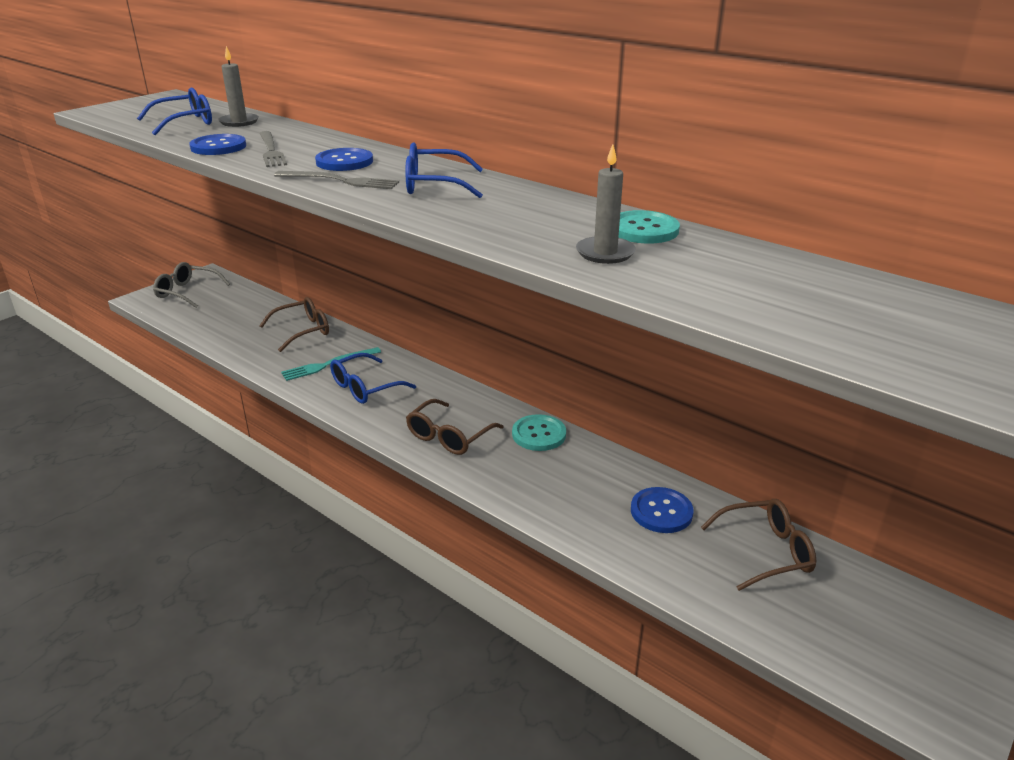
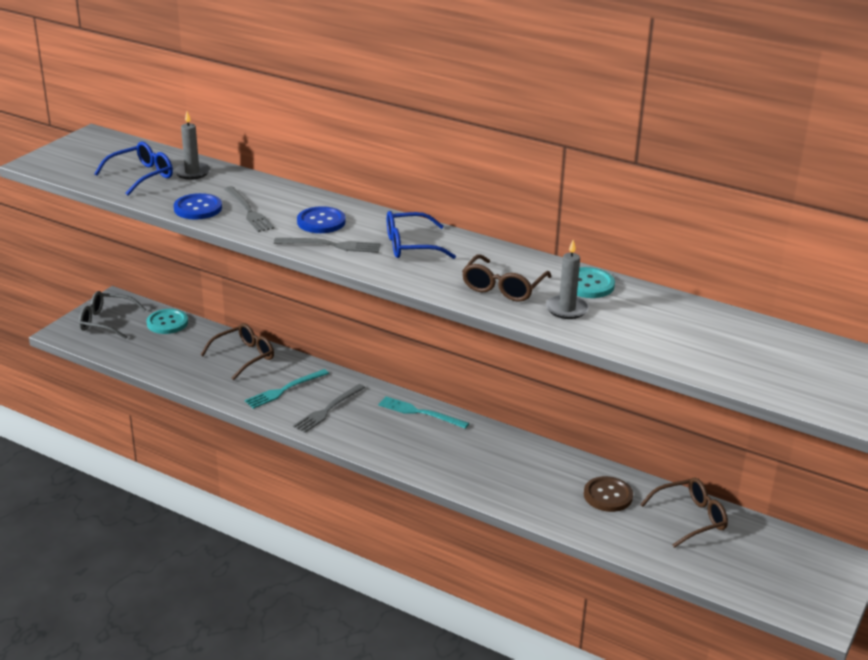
camera: 10 degrees left, 0 degrees up
(365, 387) = (328, 409): blue glasses -> grey fork
(449, 436) = (419, 448): brown glasses -> brown glasses (503, 288)
(463, 398) = (420, 413): none -> turquoise fork
(539, 434) = (495, 440): turquoise button -> turquoise button (167, 323)
(661, 512) = (608, 495): blue button -> brown button

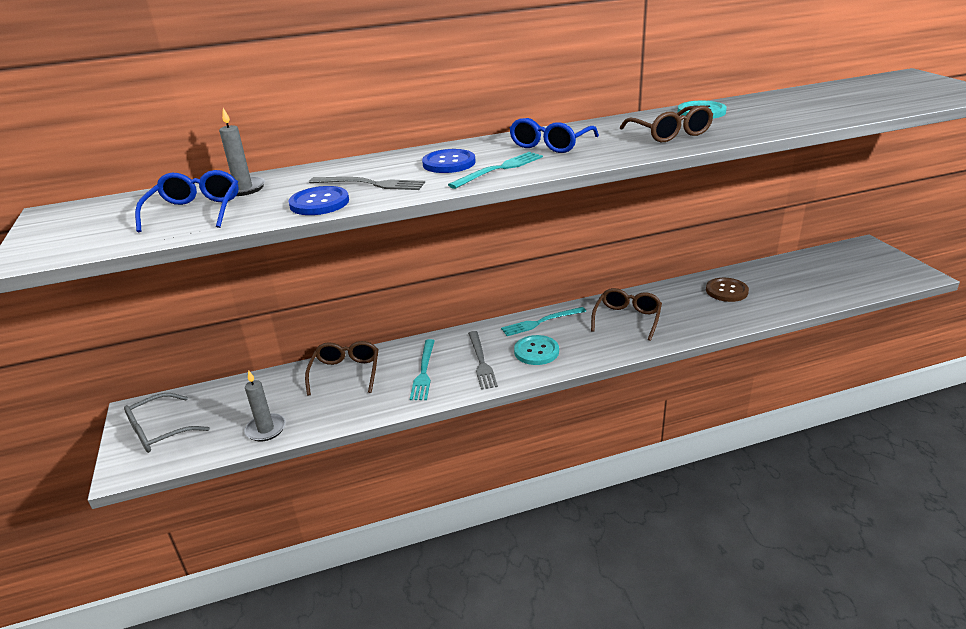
camera: 45 degrees left, 0 degrees up
(167, 323) = (226, 394): turquoise button -> turquoise button (536, 351)
(331, 245) = (499, 169): grey fork -> turquoise fork
(566, 309) = (732, 125): grey candle -> grey candle (266, 429)
(691, 518) = (779, 273): brown glasses -> brown glasses (627, 319)

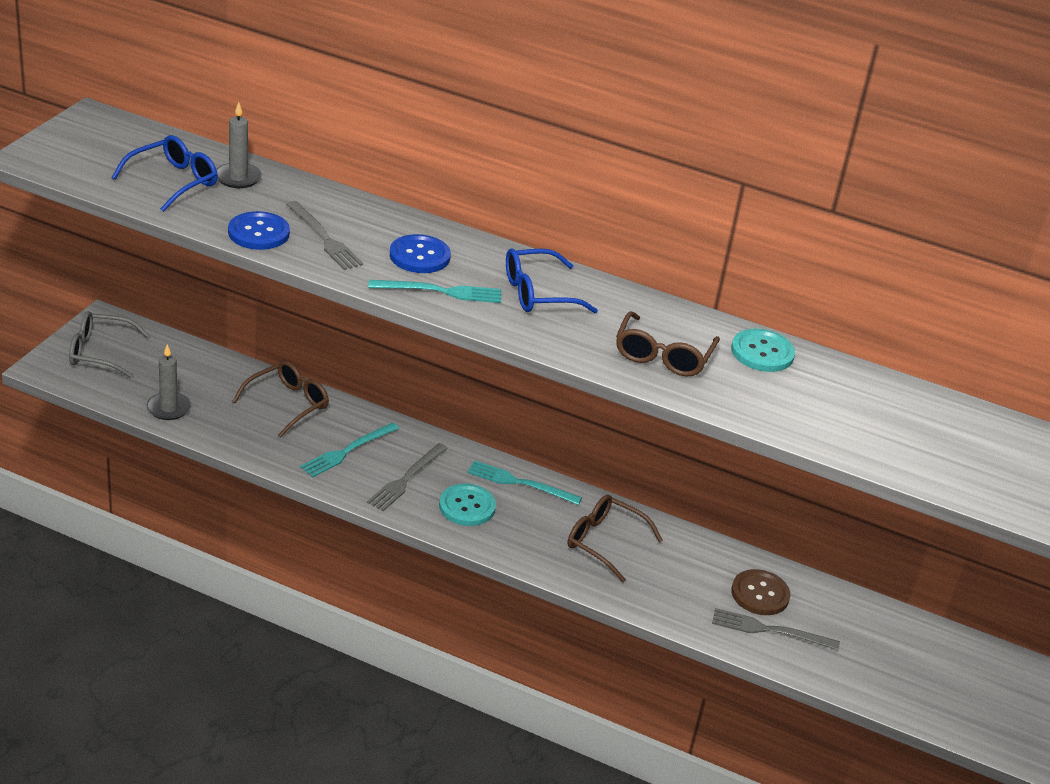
camera: 35 degrees right, 5 degrees up
(627, 319) = (604, 542): brown glasses -> brown glasses turned 120 degrees counterclockwise
(760, 302) = (770, 630): none -> grey fork

